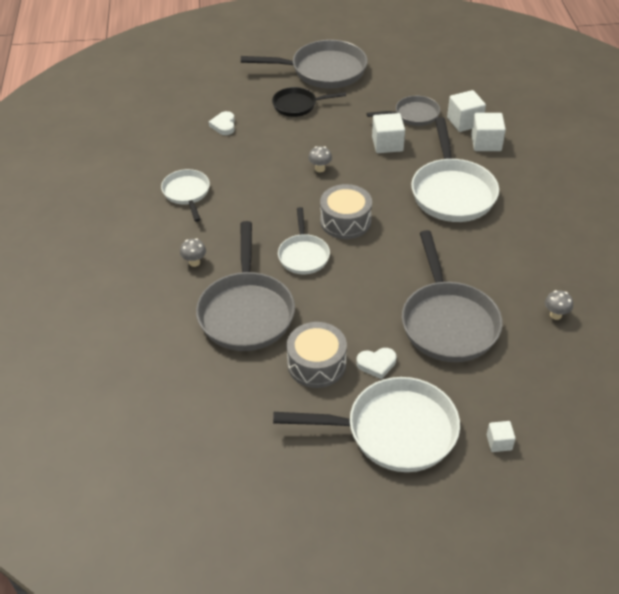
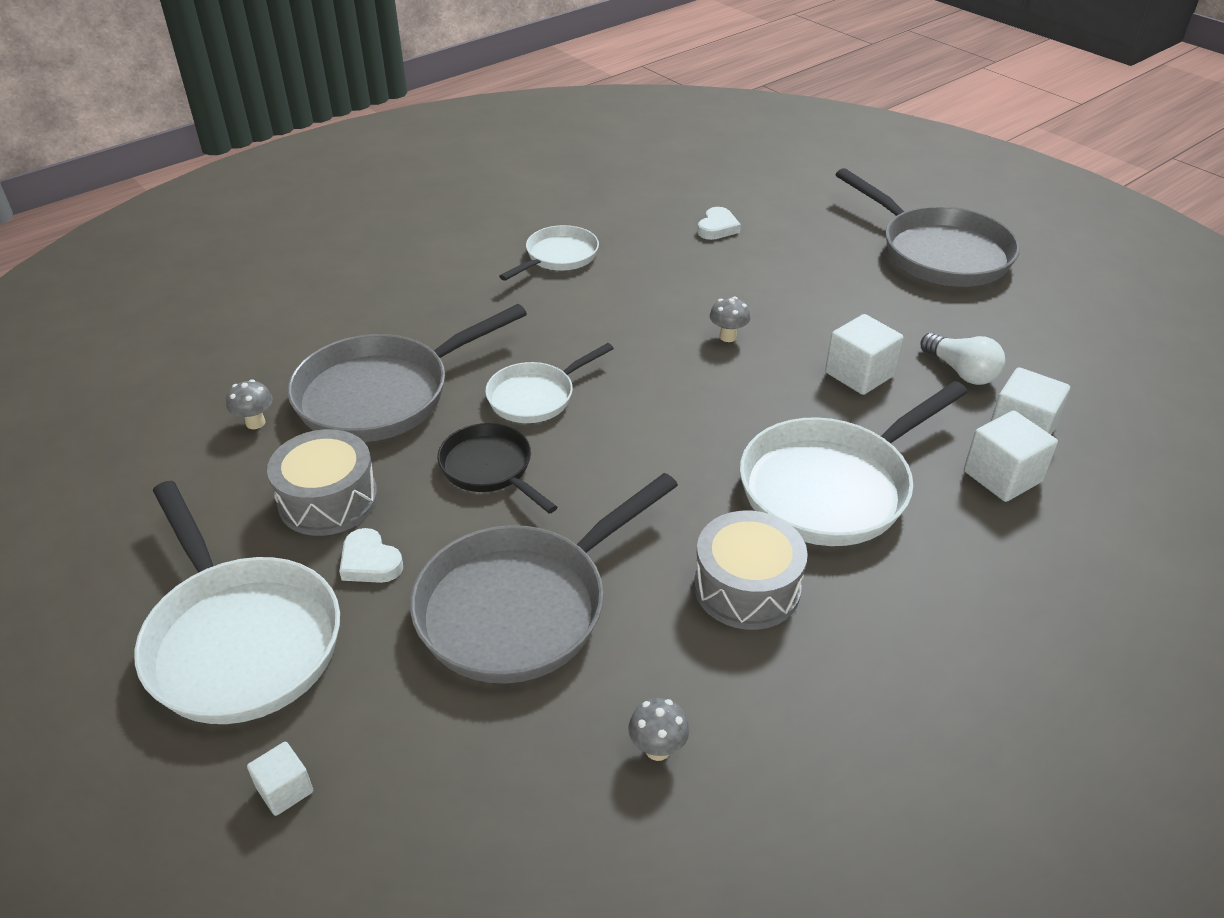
camera: 55 degrees right, 5 degrees down
(194, 262) = (438, 316): grey mushroom -> grey mushroom (255, 423)
(224, 125) = (717, 228): white heart -> white heart turned 150 degrees clockwise
(298, 105) = (835, 264): black pan -> black pan (490, 469)
(345, 221) = (644, 405): grey drum -> grey drum (747, 587)
(413, 115) = (961, 372): grey pan -> white light bulb

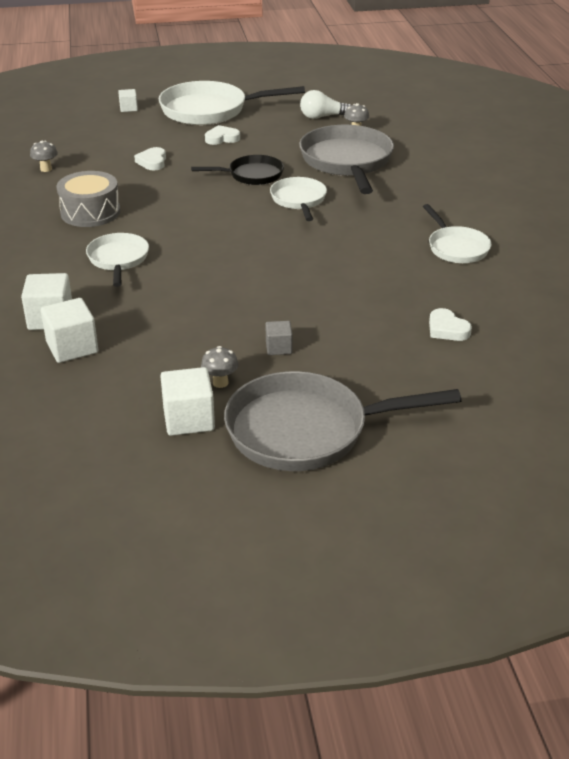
camera: 120 degrees right, 5 degrees down
(328, 500) = (275, 137): grey drum -> none
(522, 606) = (152, 162): grey pan -> white heart
(728, 337) = (291, 279): grey mushroom -> grey mushroom (220, 382)
(832, 487) = (118, 260): white pan -> white pan, size x0.57
(853, 302) = (279, 348): none -> grey cube
(859, 374) = (197, 312): white cube -> white cube (189, 419)
(961, 372) = (151, 355): white light bulb -> white light bulb (322, 117)

